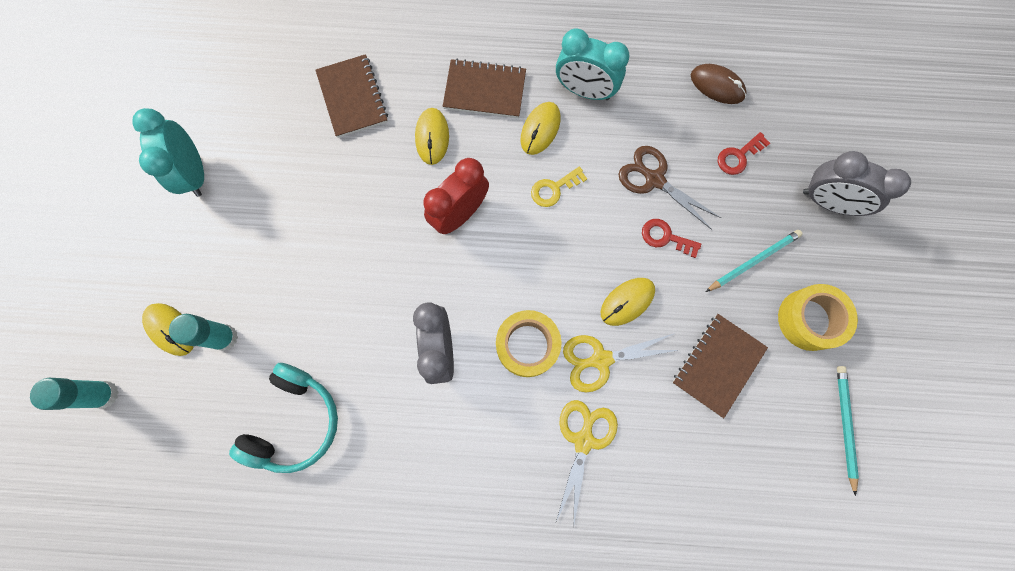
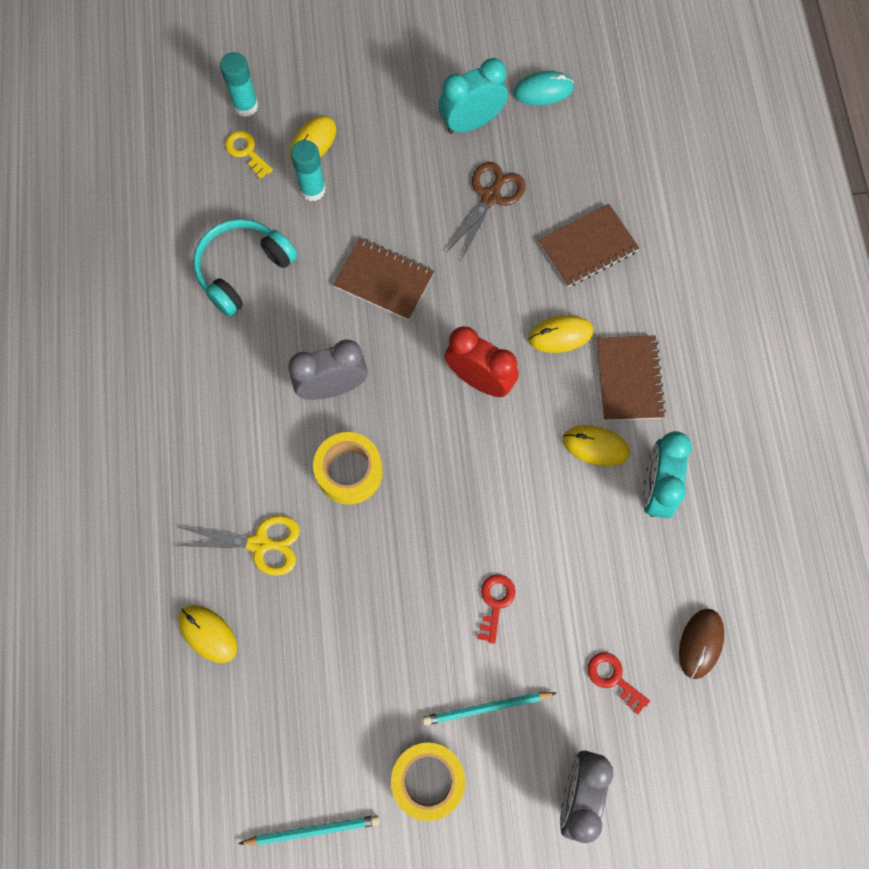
camera: 80 degrees right, 5 degrees down
(181, 103) = (543, 90): none -> turquoise mouse
(295, 421) = (243, 270): turquoise headphones -> turquoise headphones turned 120 degrees clockwise
(554, 189) = (528, 472): yellow key -> yellow key (246, 152)
(601, 359) = (346, 550): yellow scissors -> none
(627, 302) = (413, 569): yellow mouse -> yellow mouse (208, 634)
(654, 180) = (562, 582): brown scissors -> brown scissors (490, 197)
(718, 365) = (359, 678): brown notebook -> brown notebook (384, 280)
(753, 261) = (486, 708): turquoise pencil -> turquoise pencil turned 120 degrees clockwise

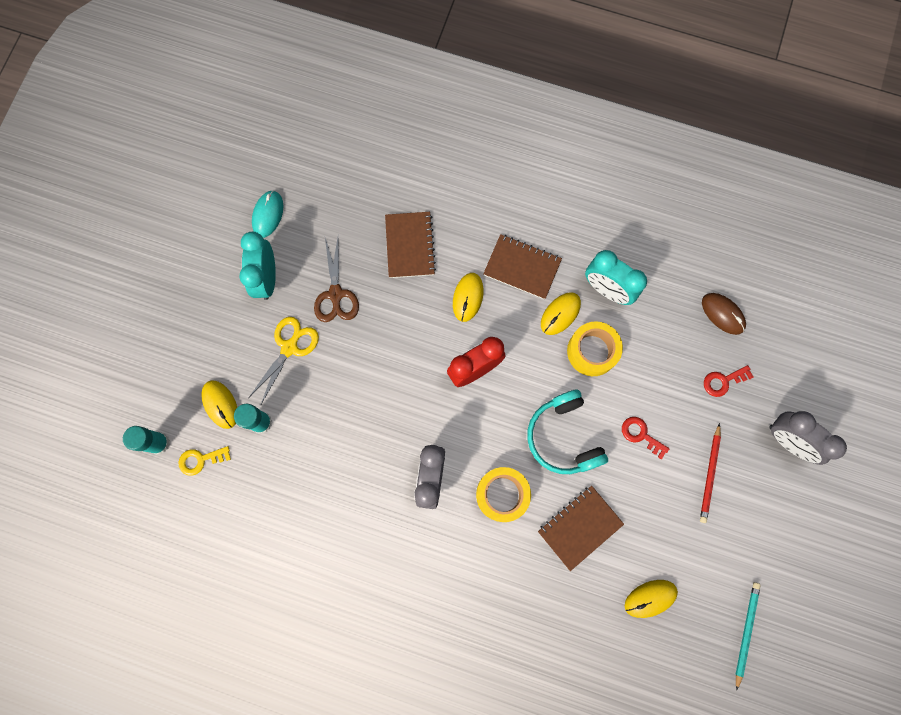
camera: 65 degrees left, 5 degrees up
(208, 634) = (578, 651): yellow mouse -> yellow mouse (650, 598)
(243, 270) = (302, 506): turquoise headphones -> turquoise headphones (563, 437)
(259, 544) = (527, 585): yellow scissors -> yellow scissors (289, 348)
(384, 280) = (364, 402): brown notebook -> brown notebook (580, 527)
(428, 780) = (742, 537): yellow tape -> yellow tape (592, 351)
(486, 708) = (709, 474): turquoise pencil -> red pencil
(490, 197) = (335, 294): brown scissors -> brown scissors turned 150 degrees counterclockwise

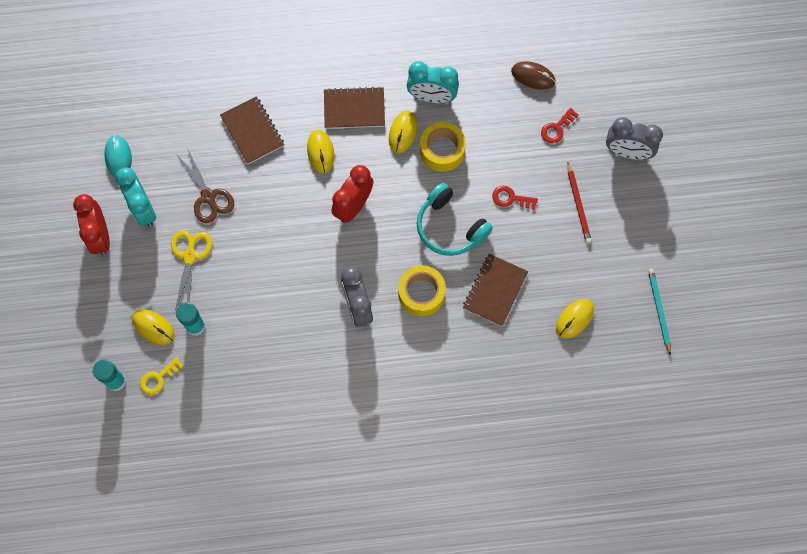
camera: 25 degrees left, 5 degrees down
(213, 287) = (100, 236): none -> red clock

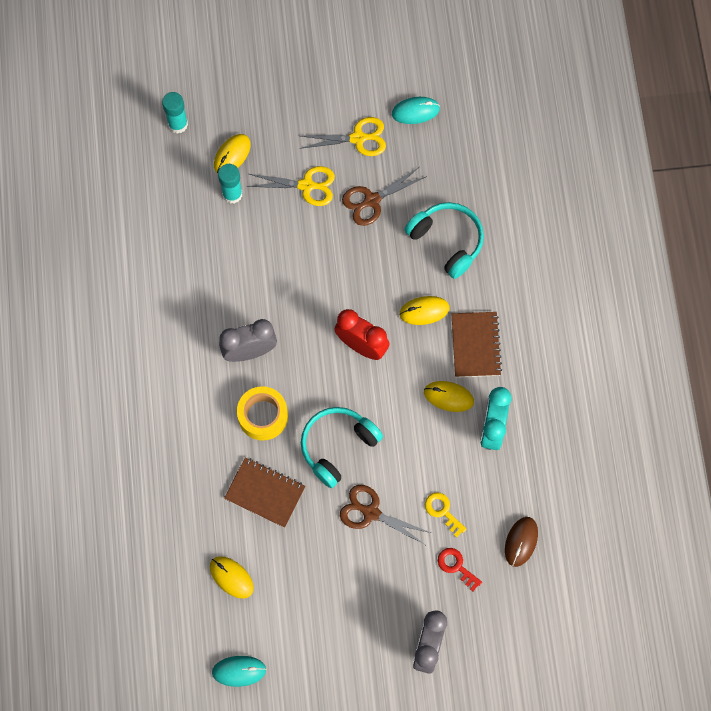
camera: 90 degrees right, 0 degrees up
(100, 236) = (329, 100): red clock -> none
(143, 209) = (358, 138): turquoise clock -> yellow scissors
(158, 378) = (179, 163): yellow key -> yellow key (443, 511)
(252, 131) = (447, 241): brown notebook -> turquoise headphones
(442, 150) = (427, 439): yellow tape -> none
(511, 198) = (371, 512): red key -> brown scissors
(578, 205) = (364, 587): red pencil -> none
(659, 310) = (239, 671): turquoise pencil -> turquoise mouse

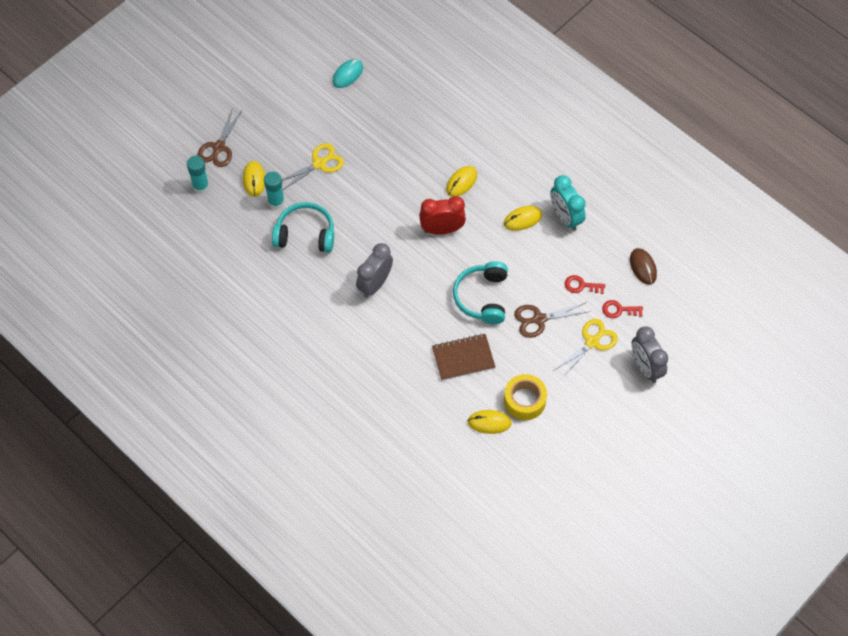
camera: 40 degrees left, 10 degrees down
(239, 671) = (546, 472): turquoise mouse -> none
(263, 416) = (419, 315): yellow tape -> yellow tape (524, 401)
(358, 138) = (326, 114): yellow scissors -> yellow scissors (592, 342)
(372, 200) = (369, 143): brown scissors -> brown scissors (219, 147)
(443, 511) = (581, 285): yellow key -> red key
(447, 241) = (437, 133): turquoise headphones -> turquoise headphones (305, 234)
(475, 345) = (511, 179): brown notebook -> none

